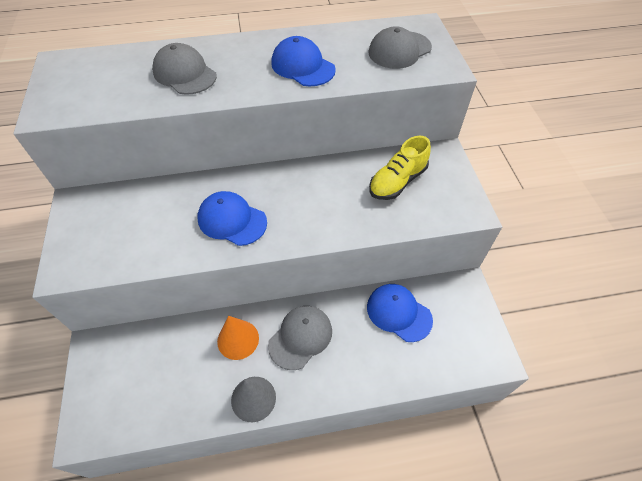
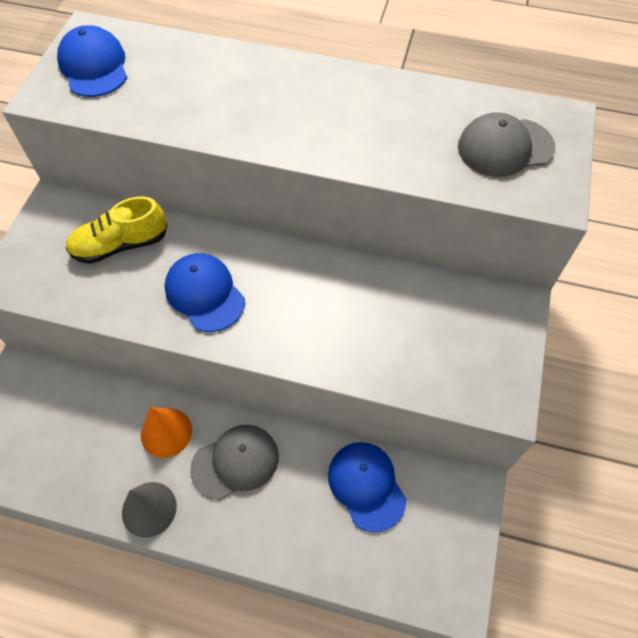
camera: 25 degrees right, 5 degrees up
(185, 74) = (216, 94): grey cap -> none
(303, 66) = (362, 130): blue cap -> blue cap (94, 66)
(397, 181) = (430, 322): yellow shoe -> yellow shoe (120, 245)

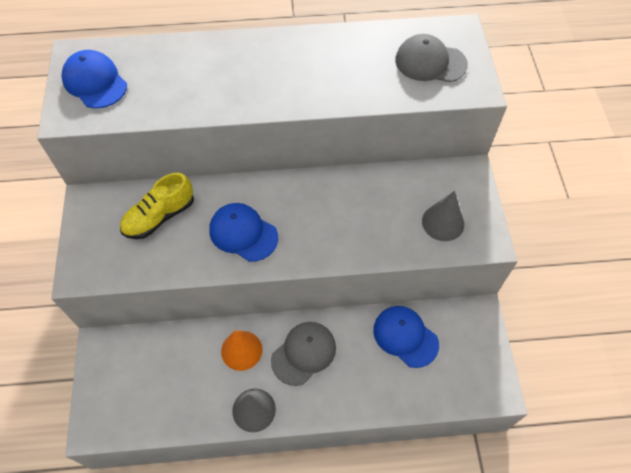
camera: 20 degrees left, 0 degrees up
(455, 358) = (443, 222): none -> grey cone
(505, 147) = (430, 62): grey cap -> grey cap turned 45 degrees clockwise

